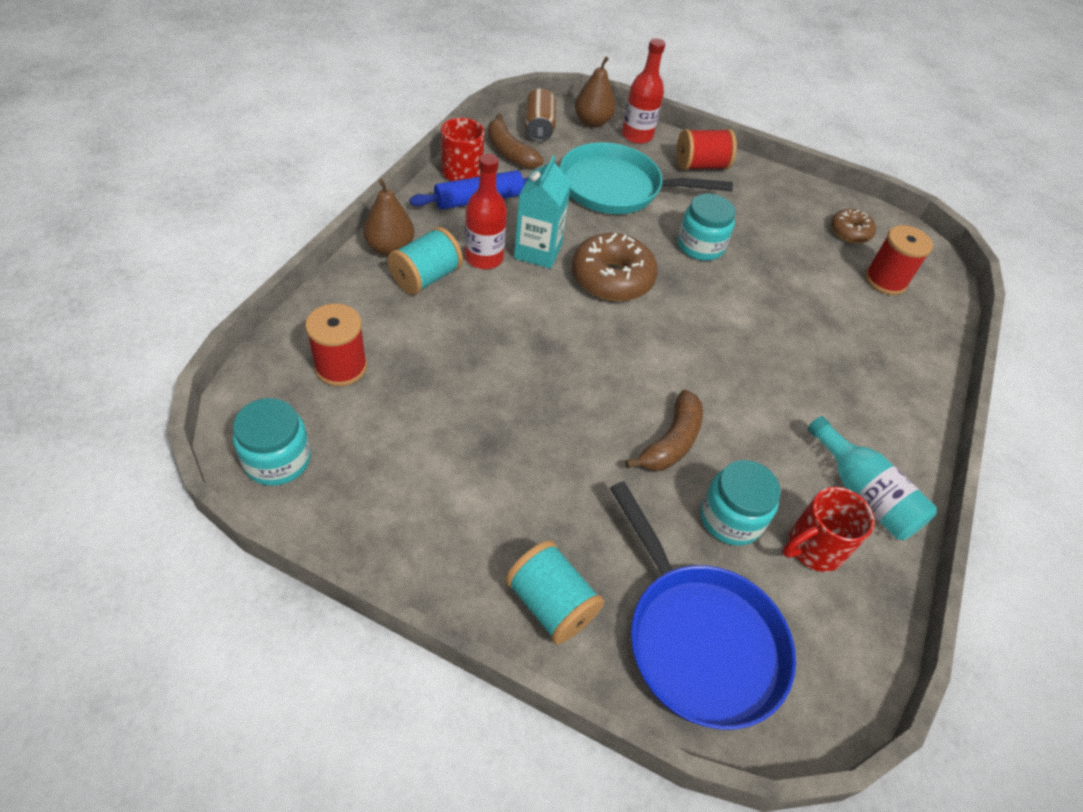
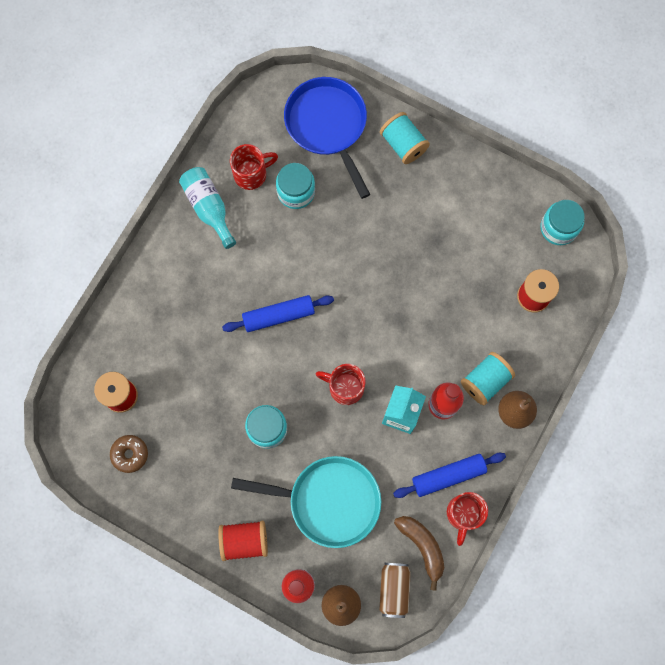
camera: 170 degrees left, 25 degrees up
(612, 278) = (345, 387): brown donut -> red mug
(671, 442) = (322, 243): brown banana -> none
(715, 353) = (278, 316): none -> blue rolling pin

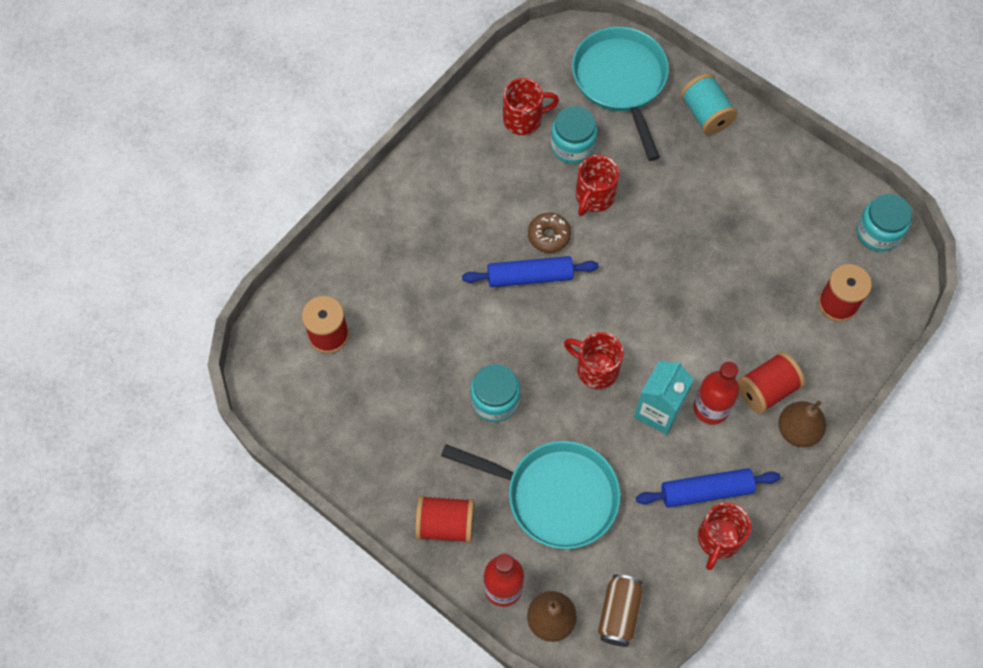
camera: 10 degrees right, 10 degrees down
(130, 454) = (327, 402): brown donut -> brown donut (549, 236)
(209, 208) = (468, 147): turquoise bottle -> none
(321, 235) = (594, 197): none -> red mug
(328, 126) = (621, 82): blue pan -> turquoise pan
(422, 546) = (662, 569): brown banana -> none
(485, 381) = (766, 390): turquoise spool -> red spool

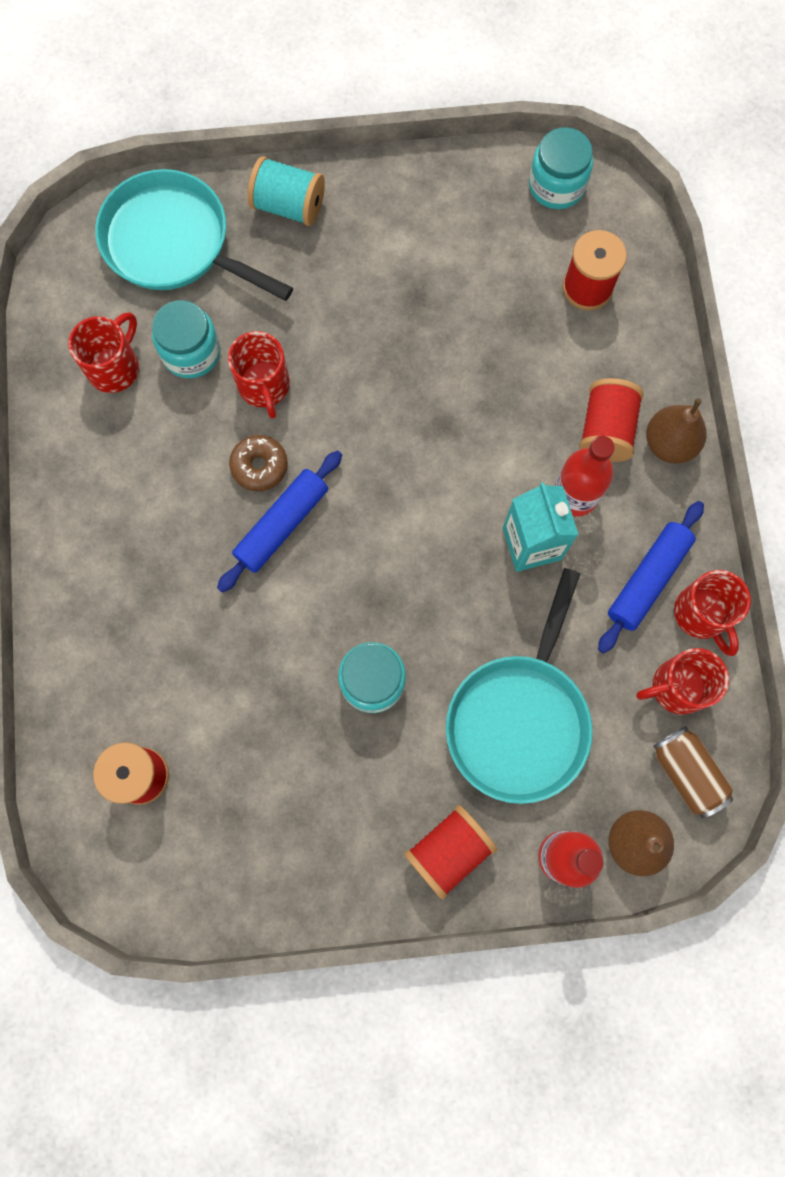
camera: 45 degrees left, 10 degrees up
(555, 495) = (520, 719): turquoise pan -> turquoise pan turned 135 degrees clockwise
(595, 369) = (435, 558): red mug -> red mug (676, 687)

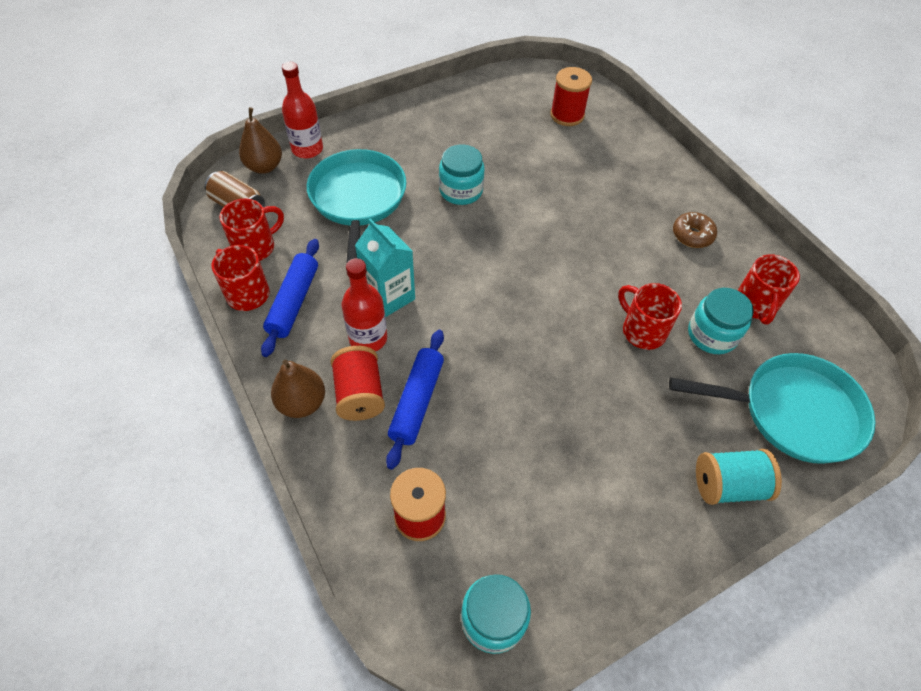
camera: 155 degrees right, 20 degrees down
(259, 466) = (608, 279): brown donut -> brown donut (692, 235)
(282, 525) = (569, 250): blue rolling pin -> blue rolling pin (416, 402)
(448, 850) = (376, 134): red spool -> none

